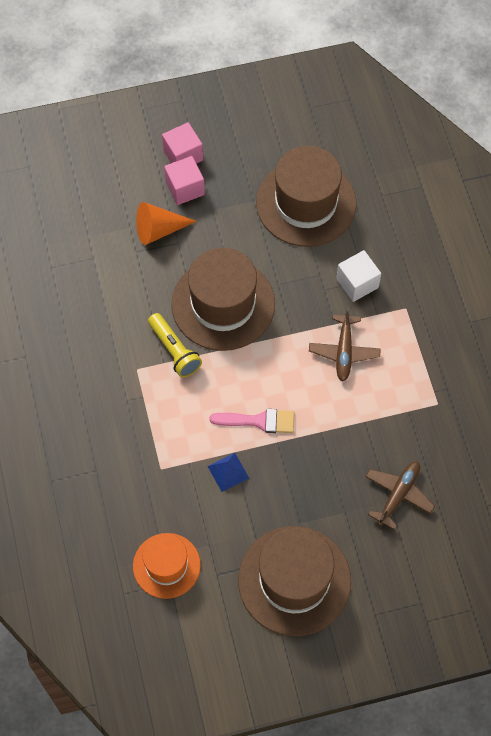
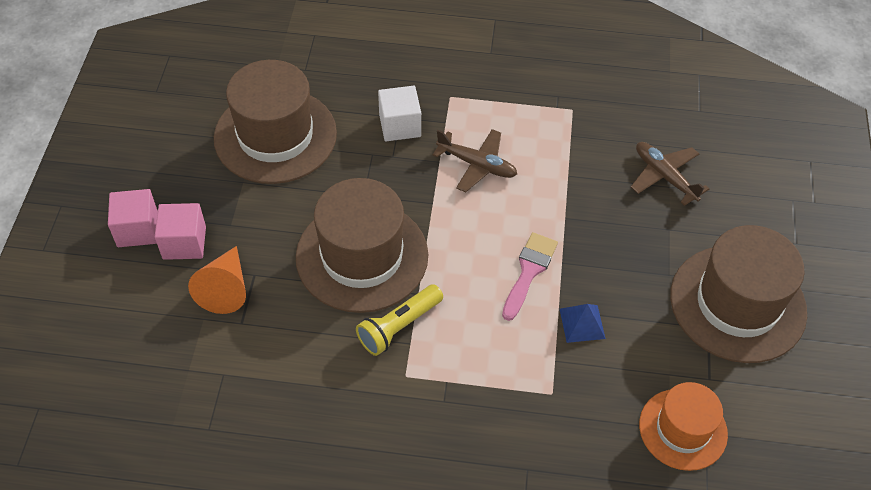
camera: 70 degrees left, 10 degrees down
(174, 350) = (399, 326): yellow flashlight -> yellow flashlight turned 150 degrees clockwise

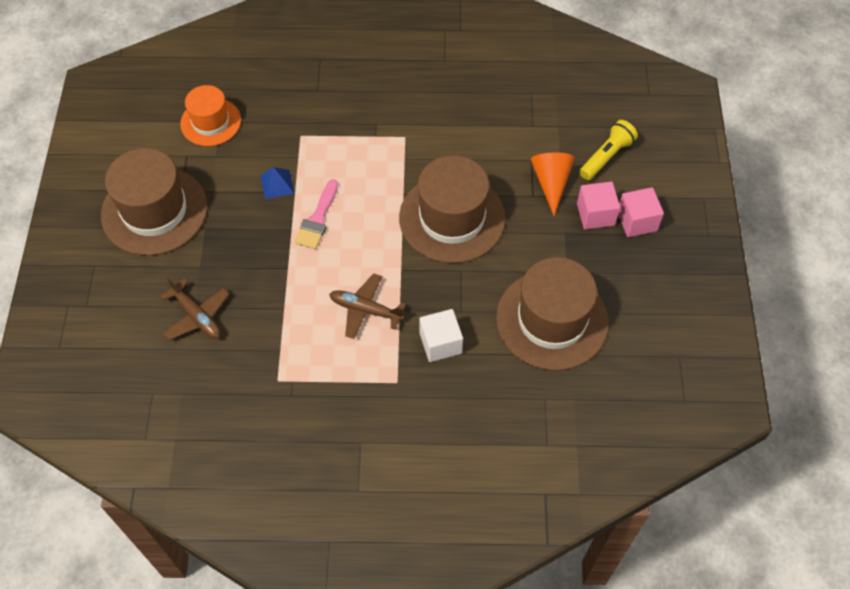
camera: 175 degrees right, 5 degrees up
(399, 326) = (414, 168): yellow flashlight -> yellow flashlight (606, 157)

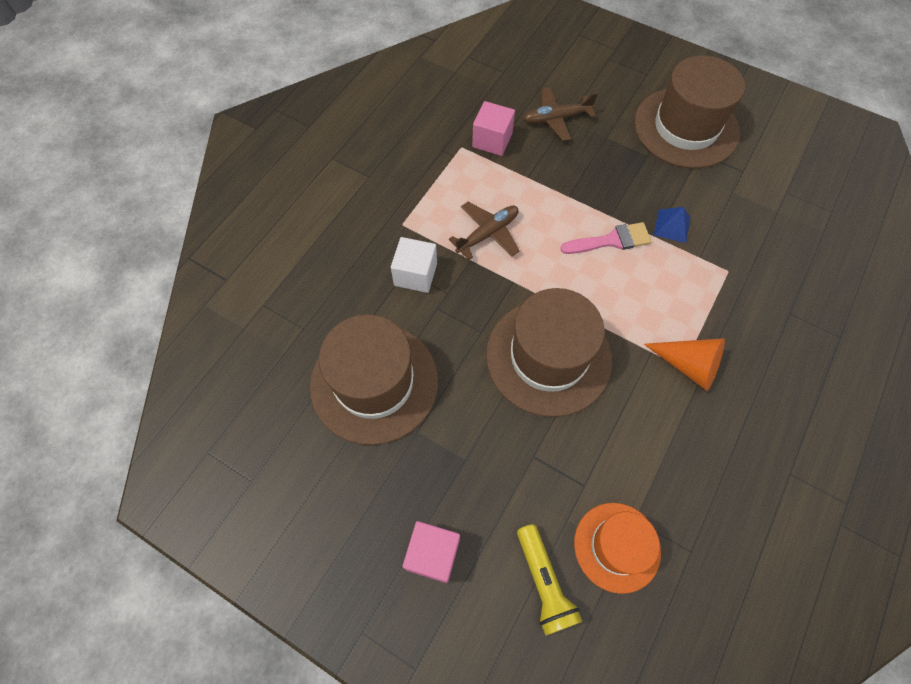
camera: 120 degrees right, 5 degrees up
(211, 122) = (780, 204): orange hat -> orange hat (617, 547)
(317, 219) = (611, 240): pink brush -> pink brush turned 120 degrees clockwise
(551, 183) = (540, 488): orange cone -> orange cone (688, 365)
(595, 214) = (469, 511): pink cube -> pink cube (492, 140)

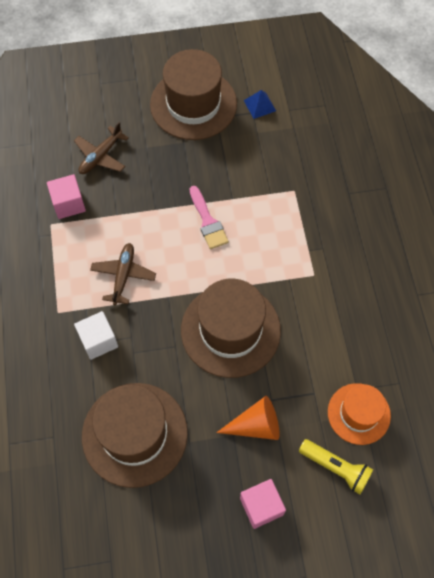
camera: 40 degrees left, 0 degrees up
(611, 240) = (208, 221): pink brush -> pink brush turned 120 degrees clockwise
(672, 226) = (238, 183): blue pyramid -> blue pyramid (259, 105)
(688, 365) = (316, 271): orange cone -> orange cone (255, 425)

